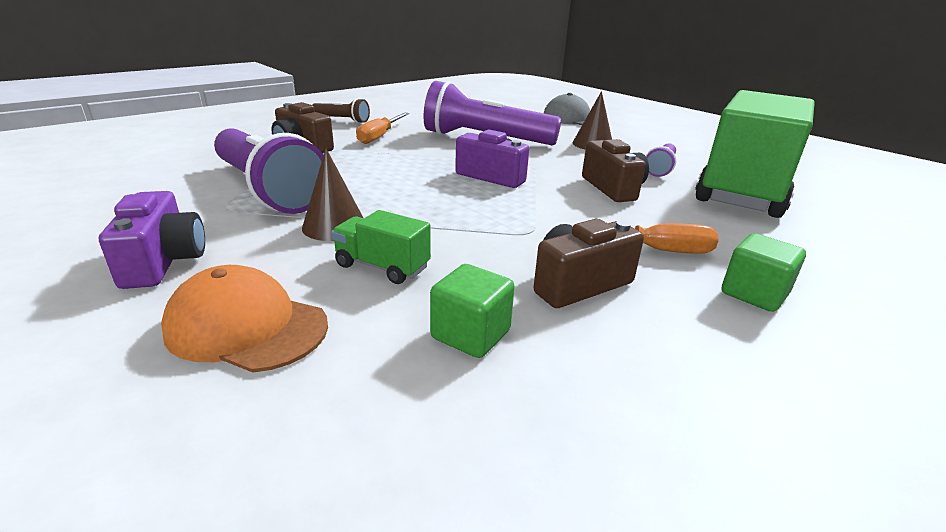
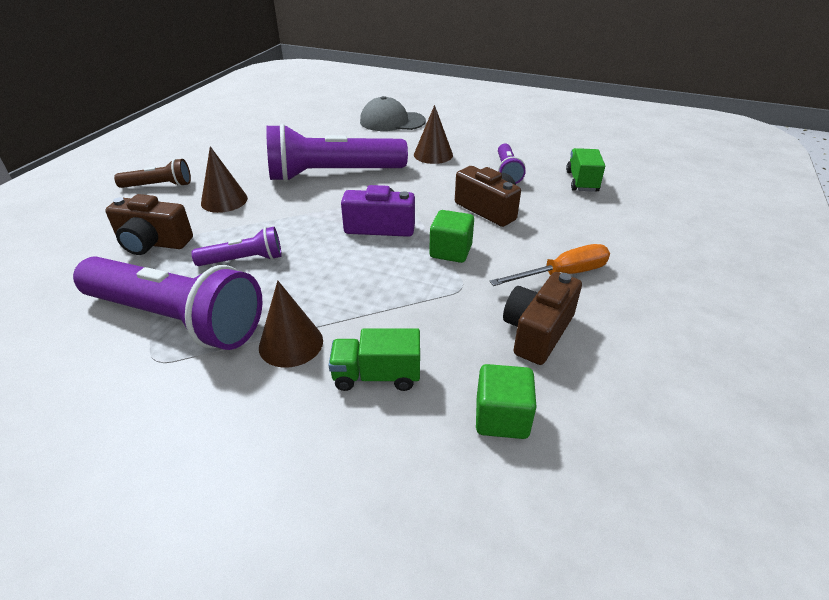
camera: 25 degrees left, 10 degrees up
(164, 261) = (164, 456): purple camera -> none
(247, 327) = (323, 493): orange cap -> none
(356, 170) = (244, 260): none -> purple flashlight
(380, 136) = (224, 200): orange screwdriver -> brown cone
(743, 191) = (581, 181): green truck -> green truck, size x0.41
(754, 294) = (651, 294): green cube -> green cube (450, 251)

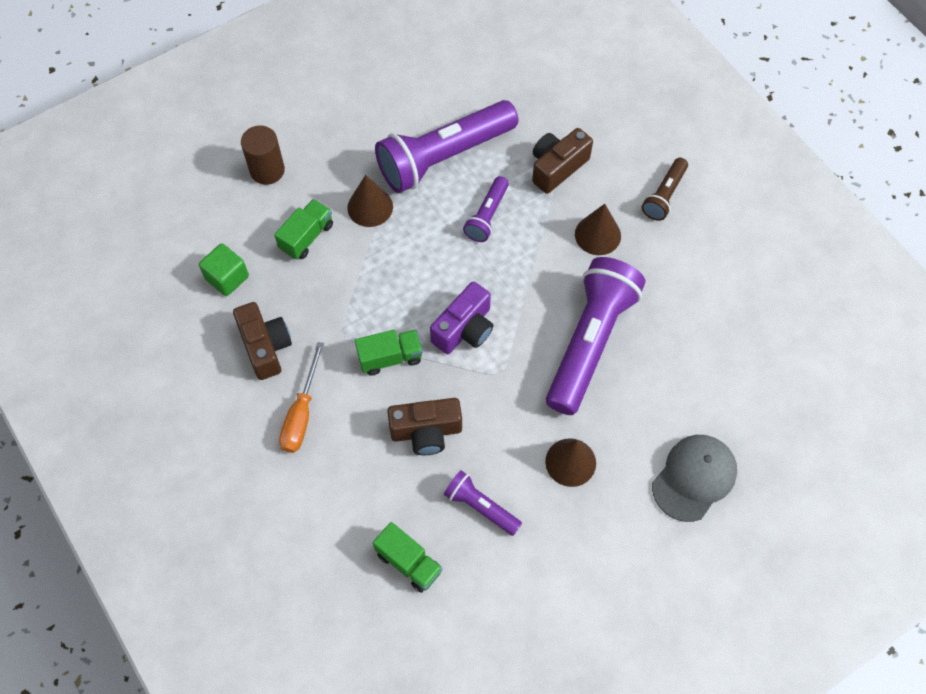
camera: 125 degrees right, 25 degrees up
(300, 485) = (267, 170): none -> brown cylinder
(450, 251) = (390, 357): green cube -> green truck

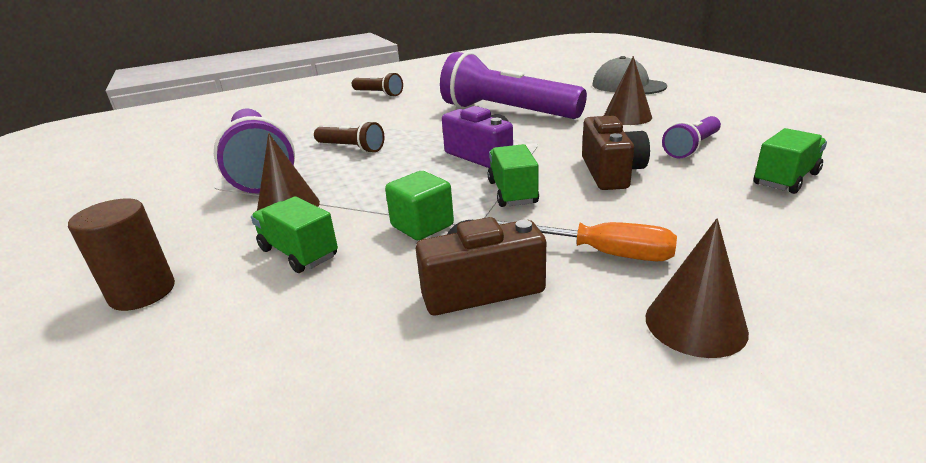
camera: 80 degrees left, 35 degrees down
(227, 278) = (325, 335): green cube -> green cube (422, 226)
(487, 216) = (351, 148): purple flashlight -> brown flashlight
(557, 167) = (321, 123): brown camera -> none
(597, 235) = (401, 111): brown cone -> brown cone (695, 324)

